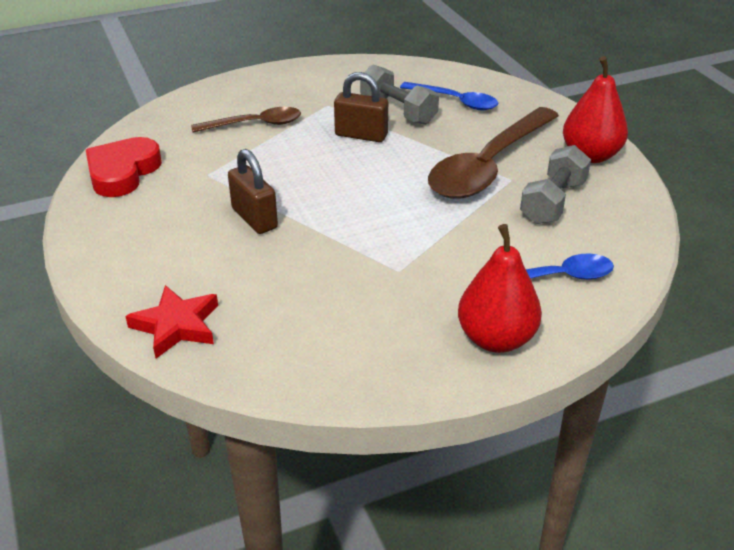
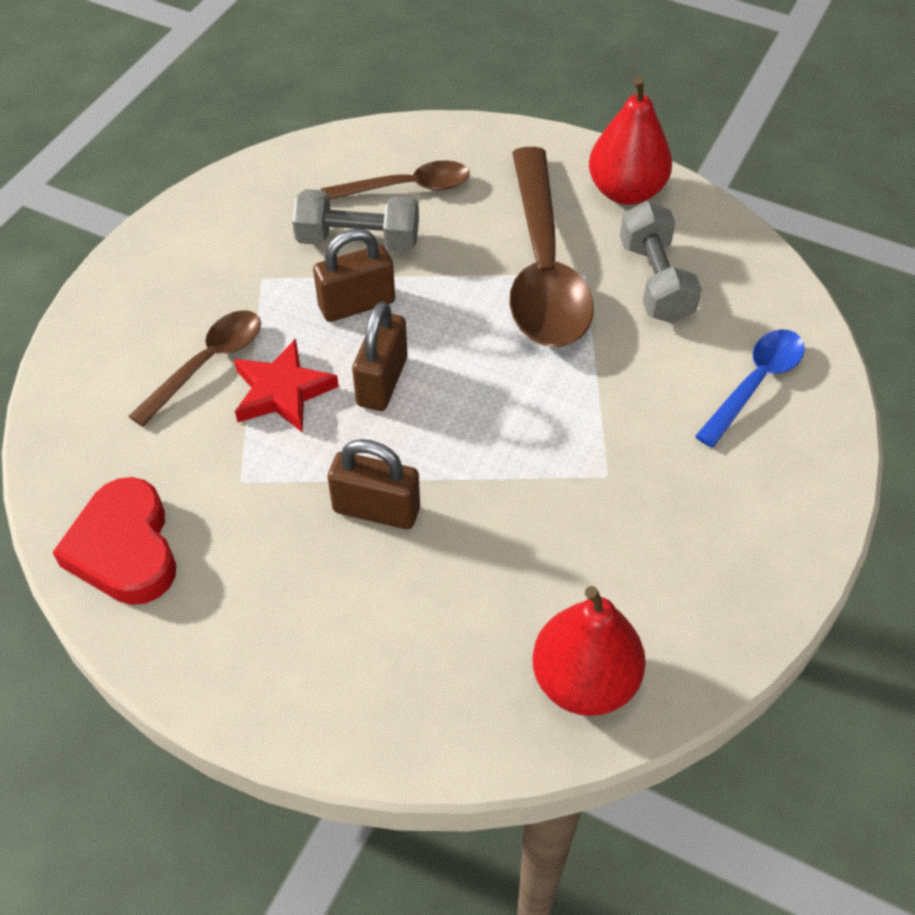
camera: 40 degrees left, 15 degrees up
(176, 325) = (466, 719): red star -> red star (282, 391)
(330, 171) = (382, 381): none -> brown padlock
(455, 101) = (407, 187): blue spoon -> brown spoon
(496, 339) = (781, 498): red pear -> red pear (584, 681)

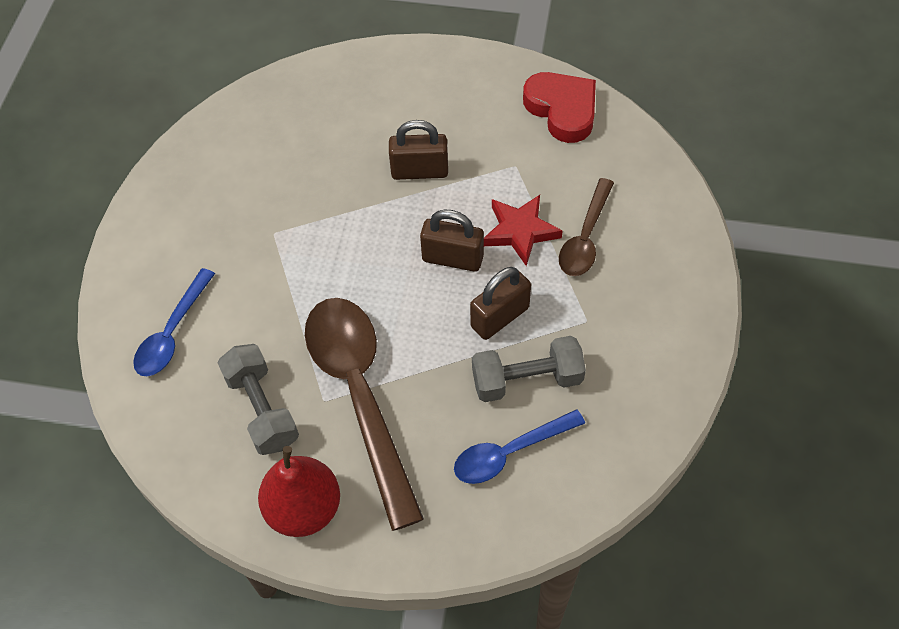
camera: 165 degrees right, 5 degrees up
(382, 381) = (452, 258): brown padlock -> brown padlock turned 75 degrees counterclockwise
(407, 187) = (509, 452): brown spoon -> blue spoon
(584, 681) = (265, 113): red pear -> none

